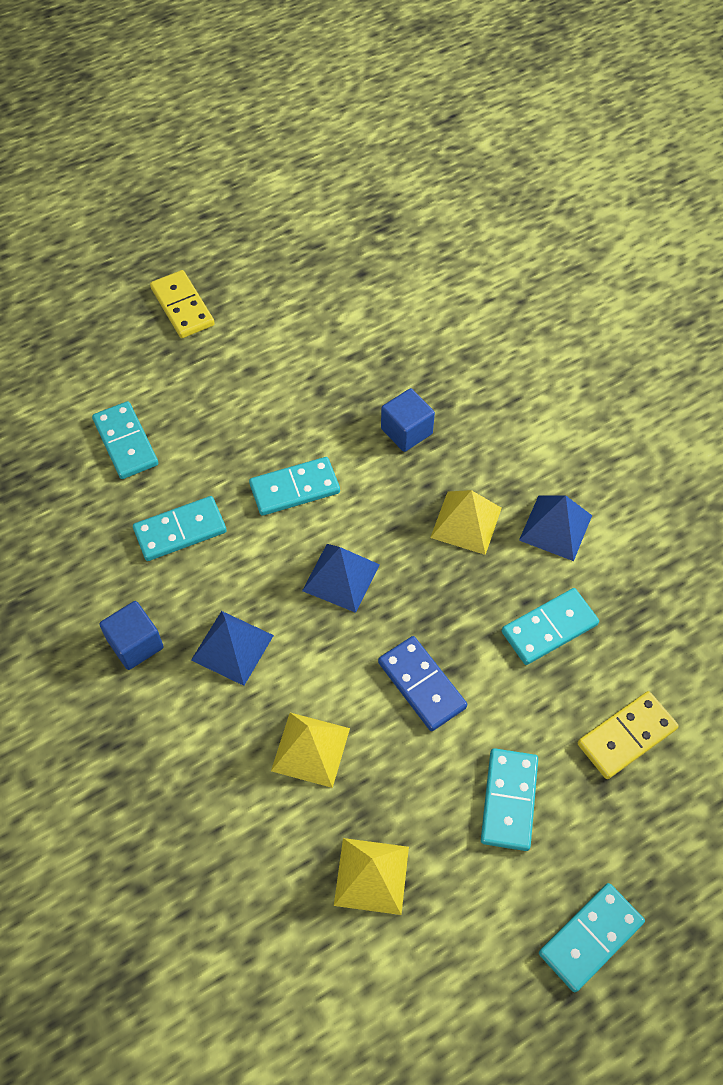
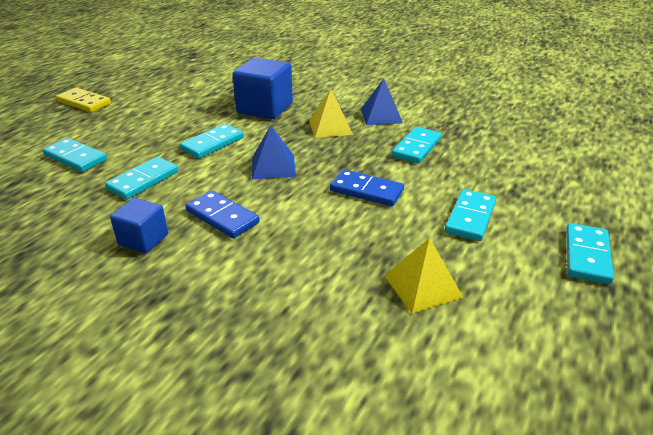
camera: 30 degrees left, 25 degrees down
(232, 647) = (222, 217): blue pyramid -> blue domino
(310, 749) = (320, 243): yellow pyramid -> none
(406, 431) = (265, 108): blue cube -> blue cube, size x1.73
(508, 800) = (470, 217): turquoise domino -> turquoise domino turned 45 degrees clockwise
(626, 736) = (503, 170): yellow domino -> none

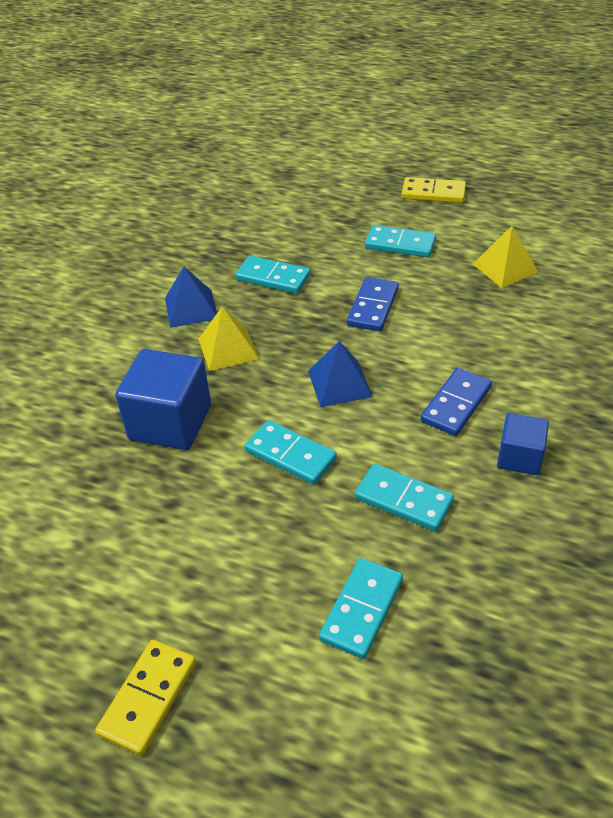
camera: 95 degrees left, 10 degrees up
(586, 256) = (433, 193): turquoise domino -> yellow domino

